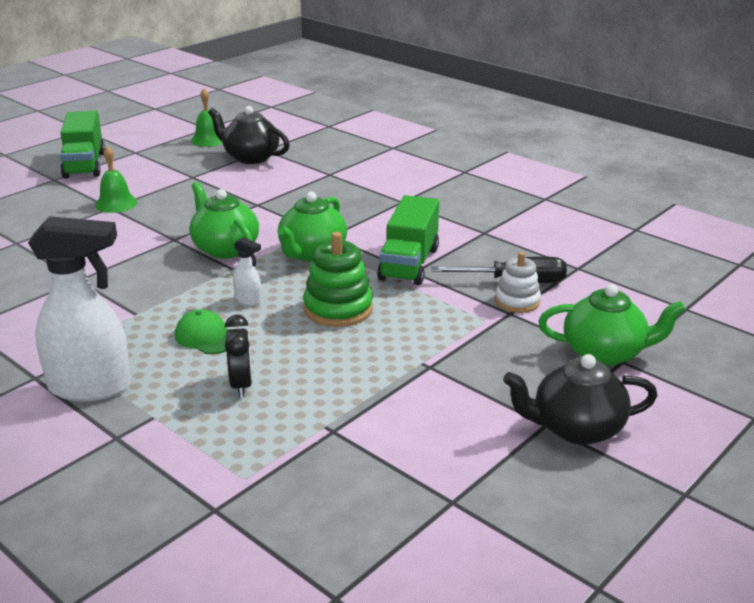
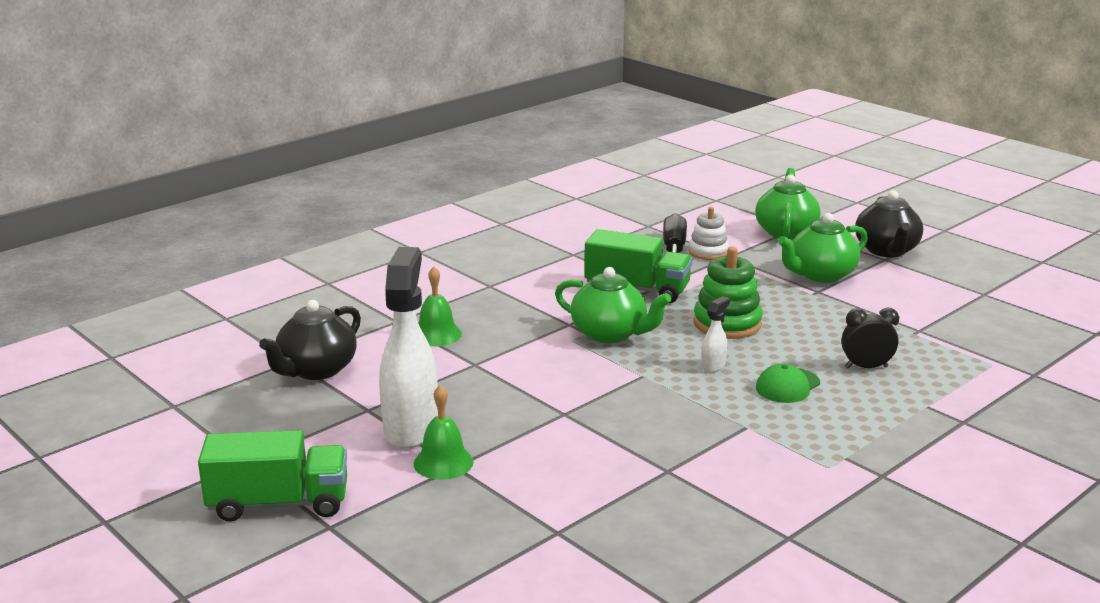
camera: 85 degrees left, 5 degrees down
(91, 387) = (891, 441): white spray bottle -> white spray bottle (411, 428)
(208, 140) = (228, 402): green bell -> green bell (436, 334)
(225, 249) = (594, 381): green teapot -> green teapot (820, 275)

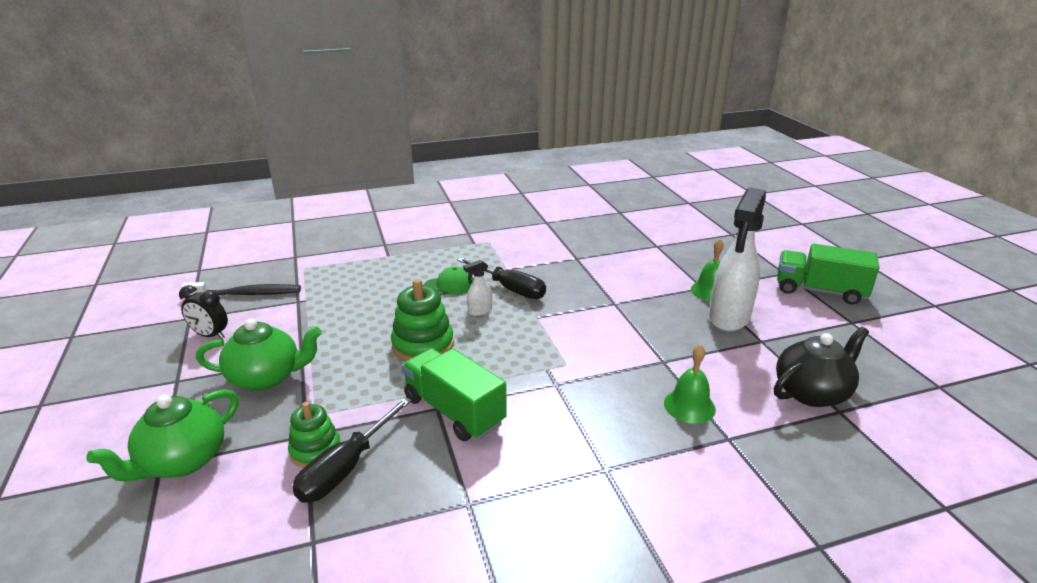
camera: 155 degrees left, 5 degrees up
(610, 334) = (528, 362): green teapot -> none
(708, 252) = (315, 450): white stacking toy -> green stacking toy
(709, 400) = (510, 289): none -> black screwdriver
(866, 367) = (381, 285): black clock -> black clock (210, 335)
(886, 250) = (152, 391): black teapot -> none
(984, 324) = (246, 294): none -> black toothbrush

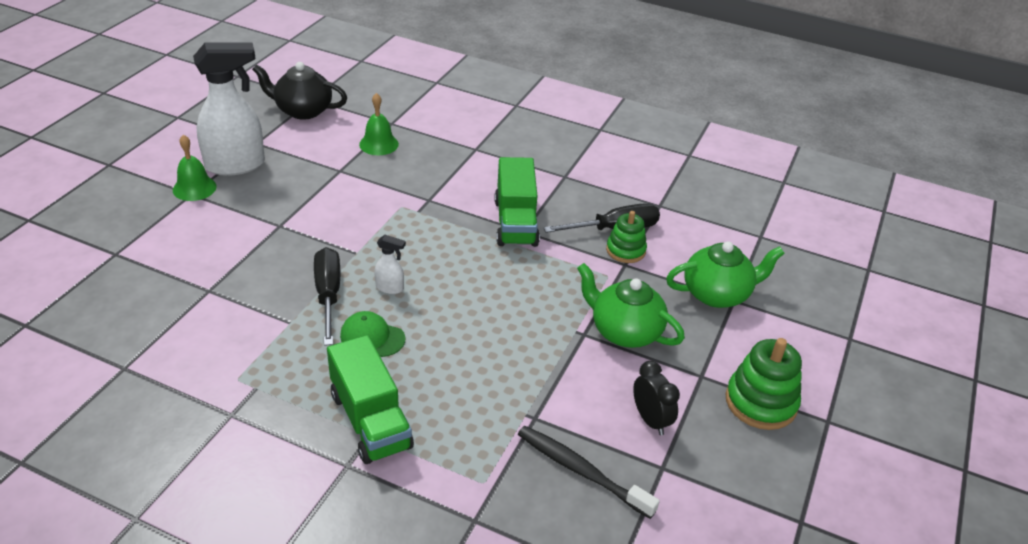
camera: 140 degrees left, 10 degrees up
(423, 345) = (476, 284): green stacking toy -> green stacking toy (760, 402)
(819, 291) = (131, 140): green truck -> green truck (370, 420)

